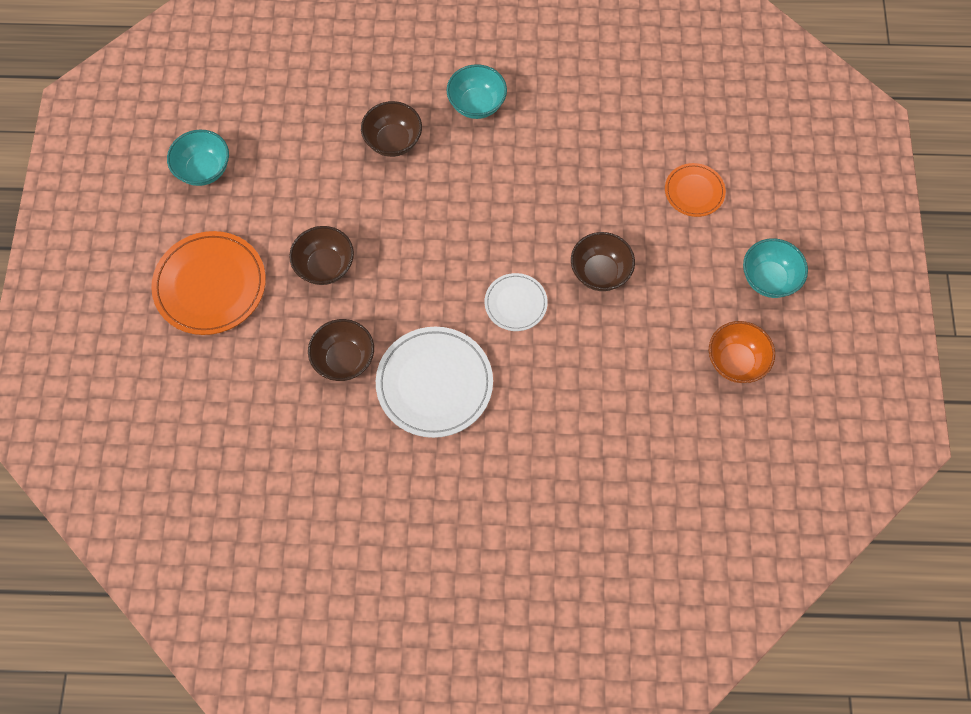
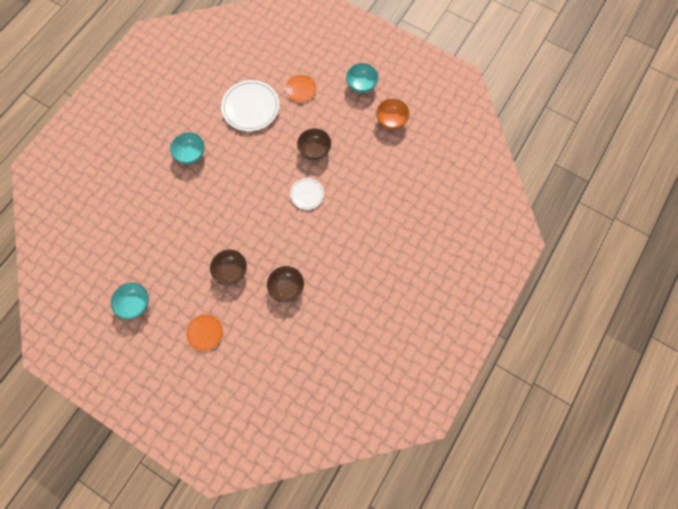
camera: 60 degrees left, 5 degrees up
(210, 285) = (205, 332): orange plate -> orange plate, size x0.55
(393, 141) = (184, 203): brown bowl -> none
(434, 383) = (324, 252): white plate -> white plate (251, 107)

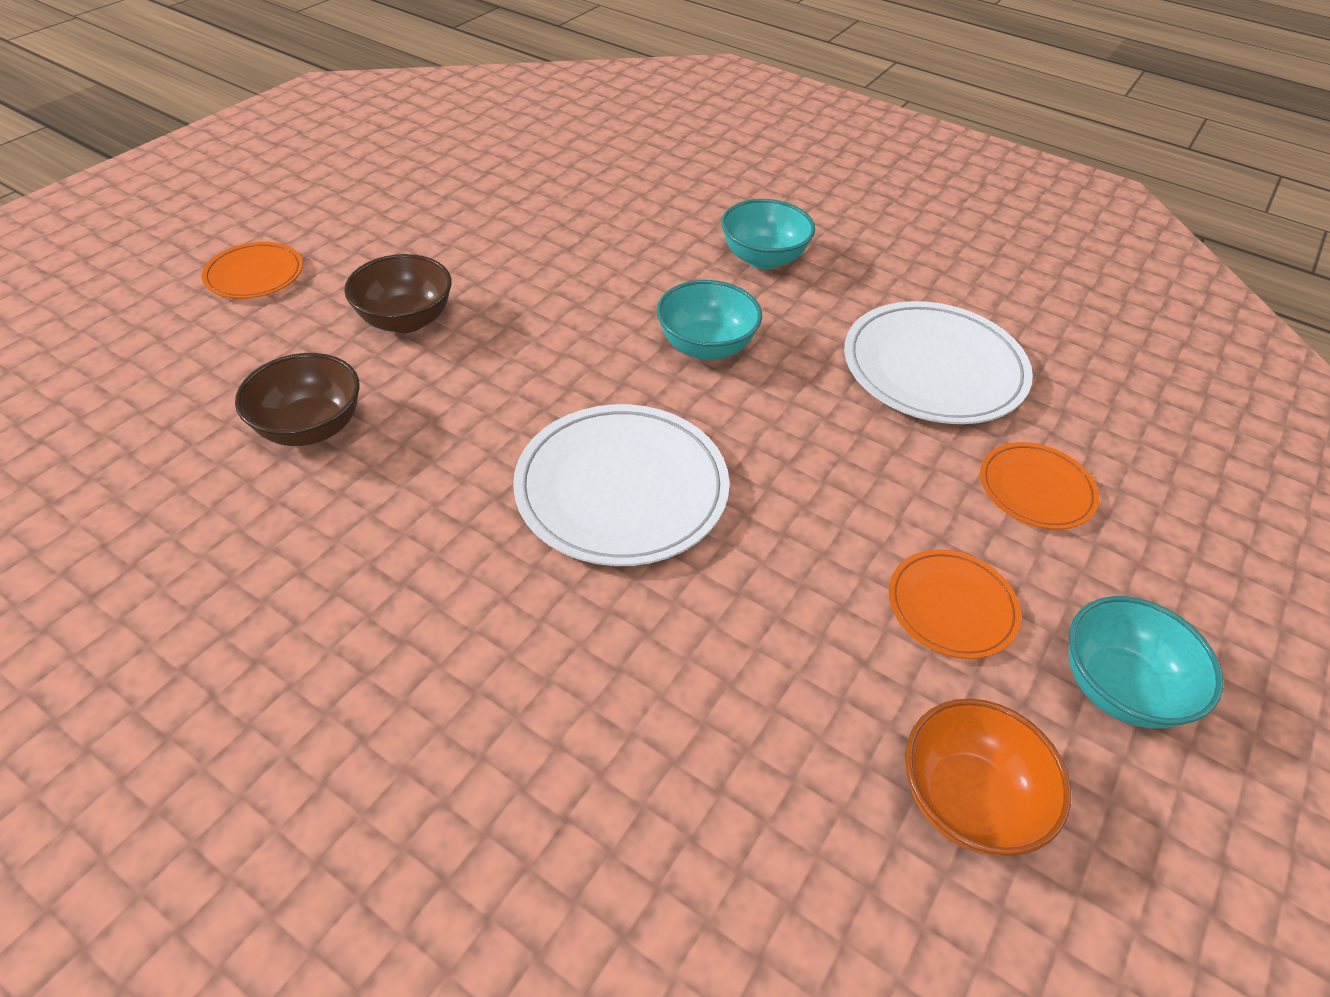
camera: 90 degrees right, 25 degrees down
(136, 303) = (379, 181): turquoise bowl -> turquoise bowl (706, 347)
(307, 194) = (621, 488): white plate -> white plate, size x1.80
(314, 150) = (793, 517): brown bowl -> none
(341, 116) = (951, 606): none -> orange plate

